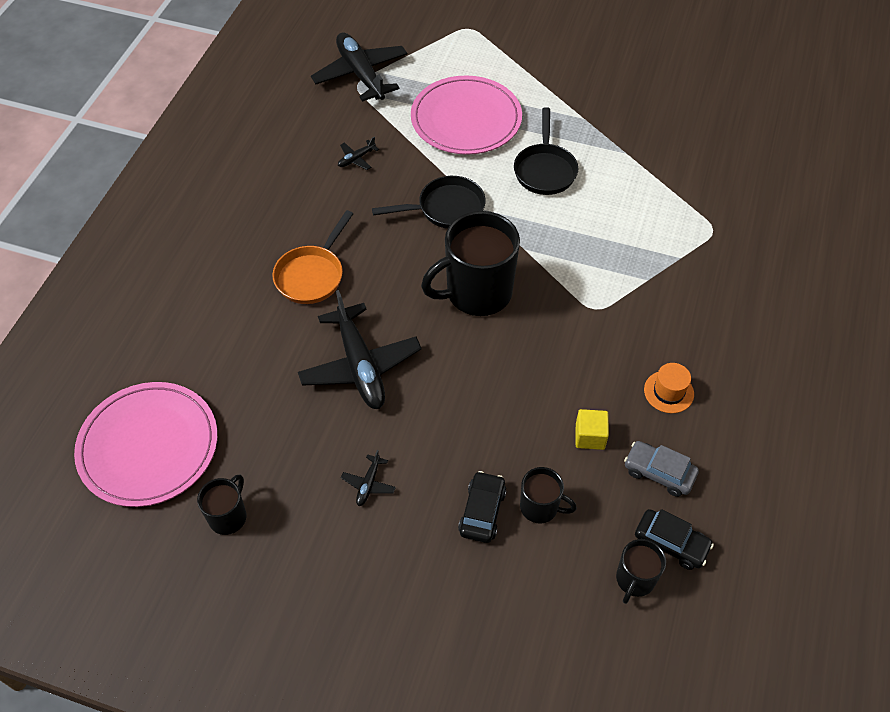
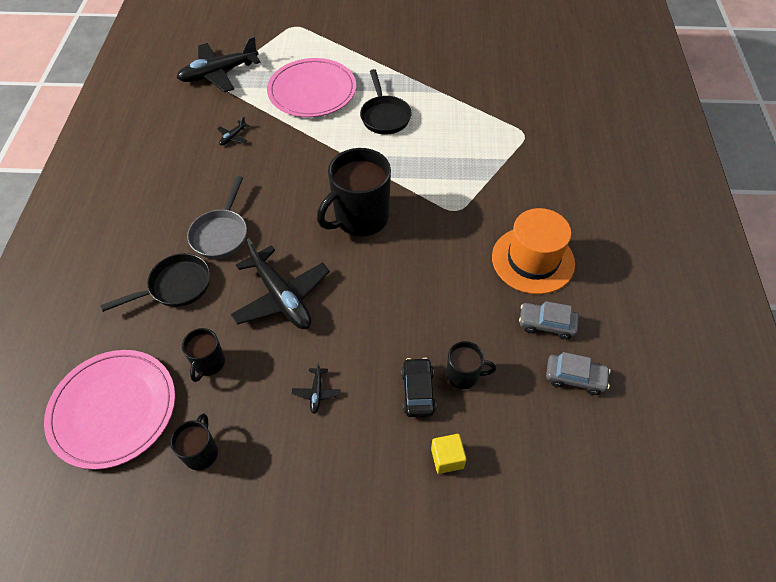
camera: 15 degrees left, 0 degrees up
(312, 275) = (221, 234): orange pan -> grey pan
(360, 74) = (219, 74): black plane -> black plane turned 75 degrees counterclockwise
(446, 208) = (316, 160): black pan -> black pan (175, 286)
(590, 436) = (484, 309): yellow cube -> yellow cube (447, 458)
(634, 580) = (557, 414): black mug -> black mug (209, 363)
(668, 392) = (533, 260): orange hat -> orange hat, size x2.05
(671, 543) = (575, 377): black car -> grey car

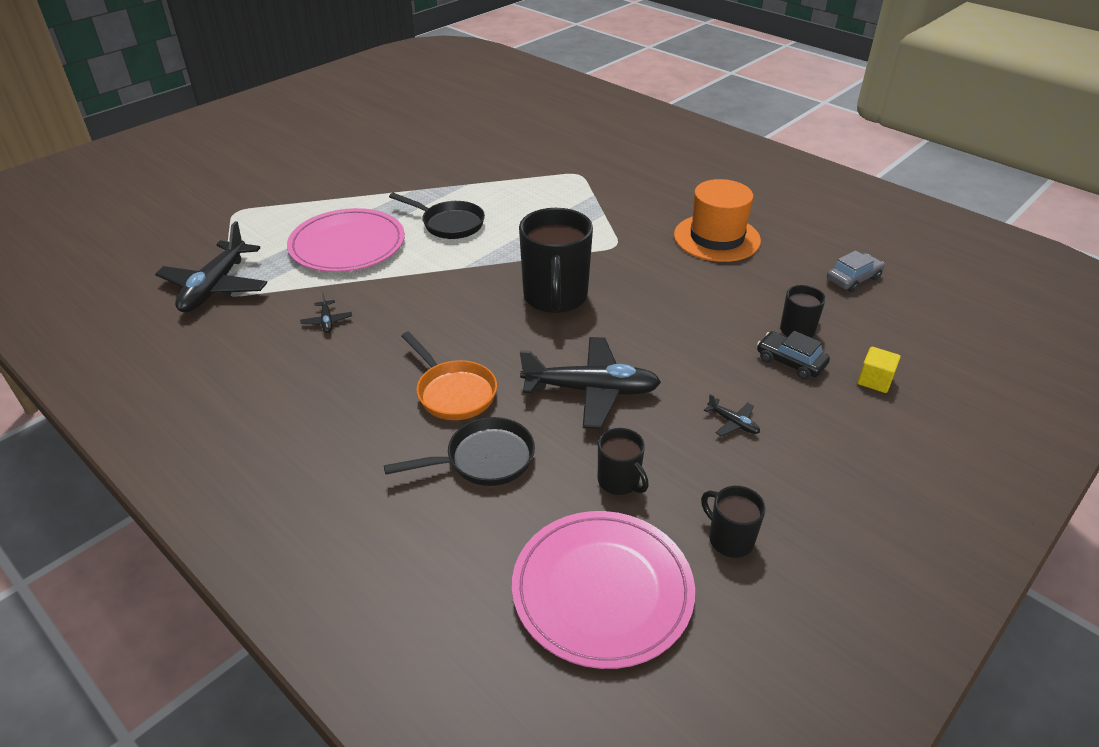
camera: 50 degrees left, 15 degrees down
(175, 286) = (483, 459): black pan -> black pan turned 60 degrees clockwise
(221, 234) = (453, 392): grey pan -> orange pan
(547, 324) = (788, 265): grey car -> none

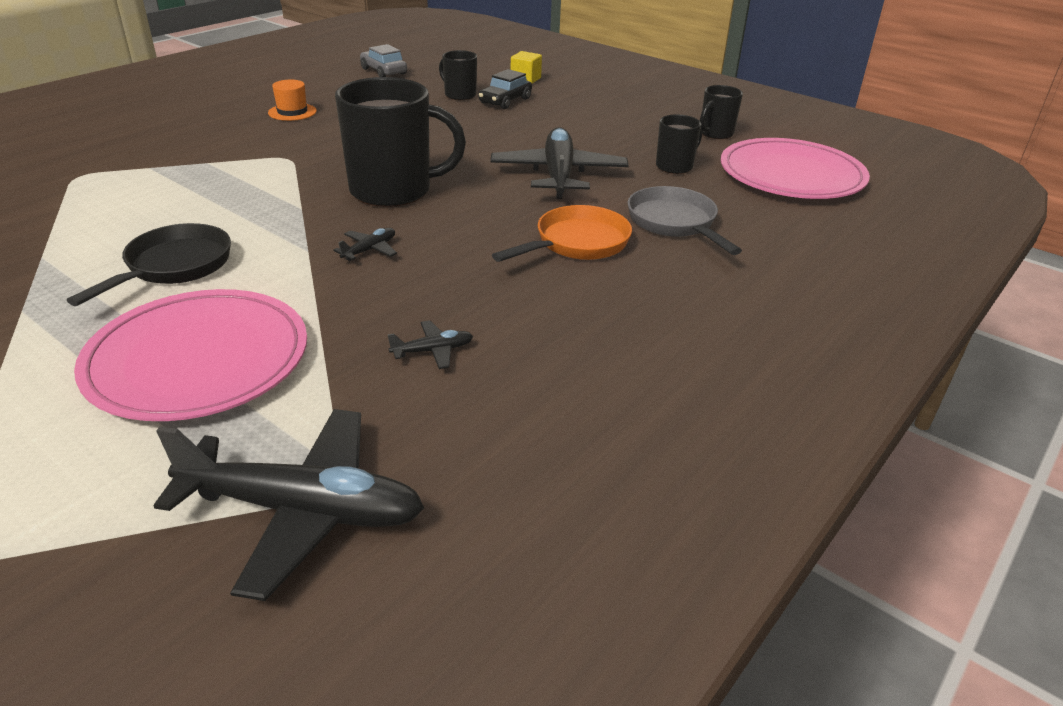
camera: 95 degrees left, 5 degrees down
(483, 459) = (674, 223): black pan -> grey pan
(717, 238) = (292, 112): orange hat -> orange hat, size x0.49
(733, 423) = (588, 124): black plane -> black plane (369, 250)

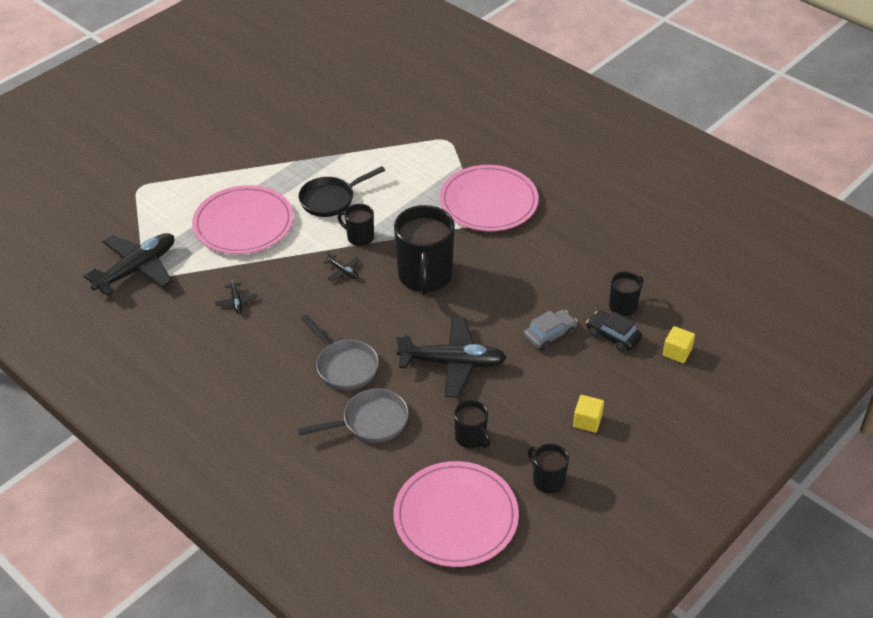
camera: 95 degrees right, 10 degrees up
(174, 267) = (331, 199): black pan -> black pan turned 120 degrees clockwise
(248, 151) = (488, 202): none -> pink plate
(289, 239) = (359, 237): none -> black mug
(292, 112) = (567, 213): orange hat -> none
(303, 511) = (137, 269): black plane -> black plane turned 150 degrees counterclockwise
(384, 71) = (678, 255): grey car -> grey car (549, 334)
(577, 243) = (344, 366): orange pan -> grey pan
(628, 115) = (587, 421): none -> yellow cube

